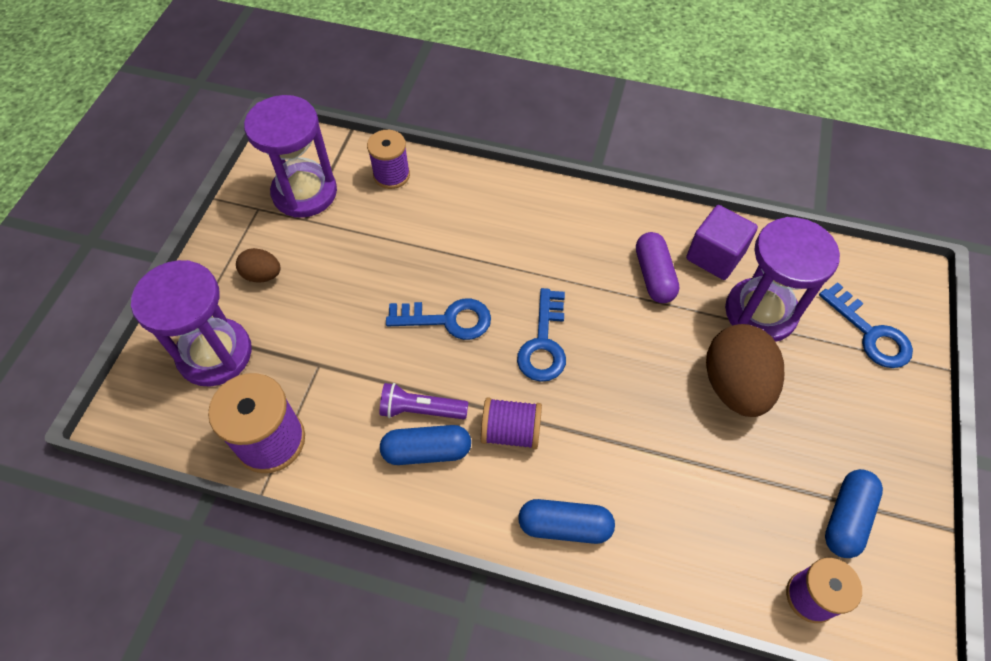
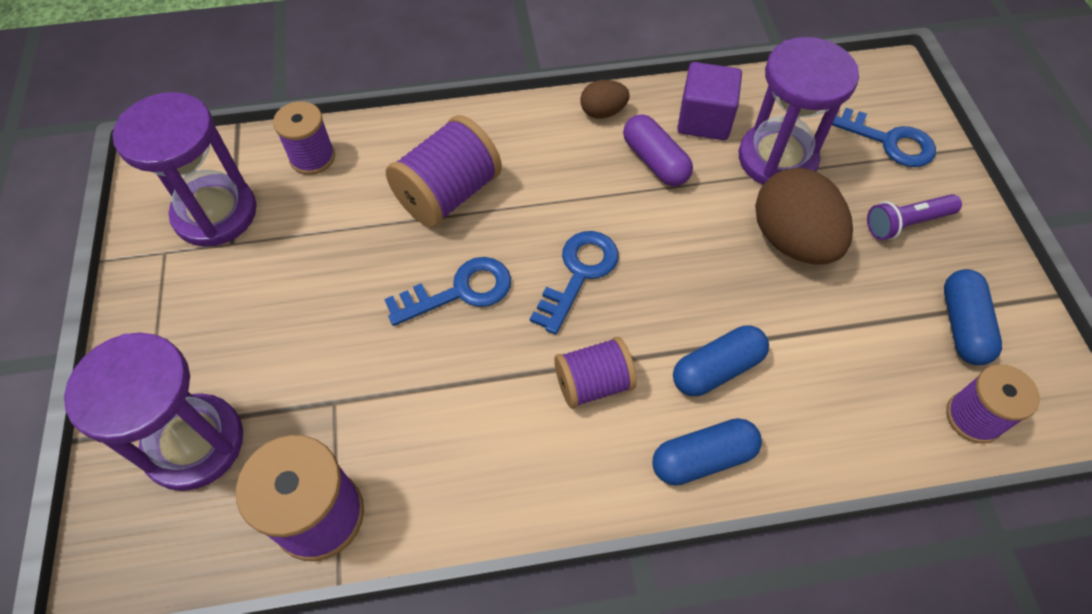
camera: 25 degrees left, 0 degrees up
(262, 275) = (210, 327): brown egg -> brown egg (603, 112)
(421, 410) = (482, 402): purple flashlight -> purple flashlight (906, 223)
(427, 451) = (511, 445): blue capsule -> blue capsule (717, 369)
(476, 241) = (448, 194): none -> purple spool
(544, 343) = (578, 274): blue key -> blue key turned 135 degrees counterclockwise

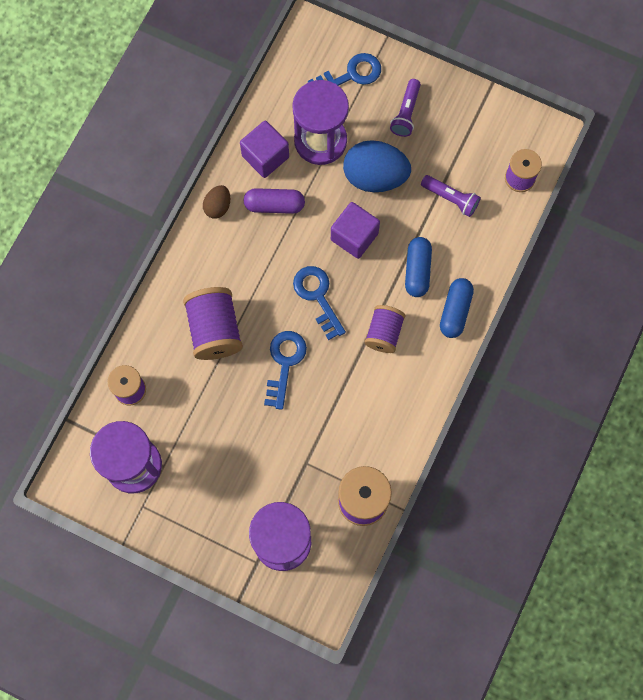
camera: 55 degrees left, 15 degrees up
(694, 266) = (354, 236): none -> purple cube
(792, 240) = (375, 177): brown egg -> blue egg
(854, 346) = (450, 198): none -> purple flashlight
(962, 325) = (476, 140): blue capsule -> none

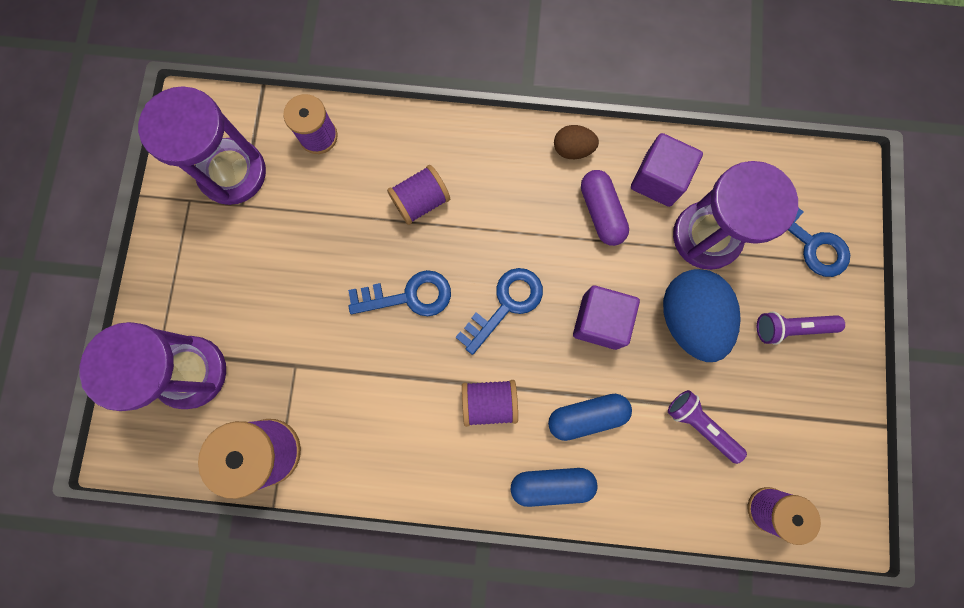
camera: 70 degrees right, 5 degrees up
(215, 330) = (421, 202): purple spool -> purple spool, size x0.65
(450, 198) = (700, 426): purple flashlight -> purple flashlight turned 120 degrees clockwise

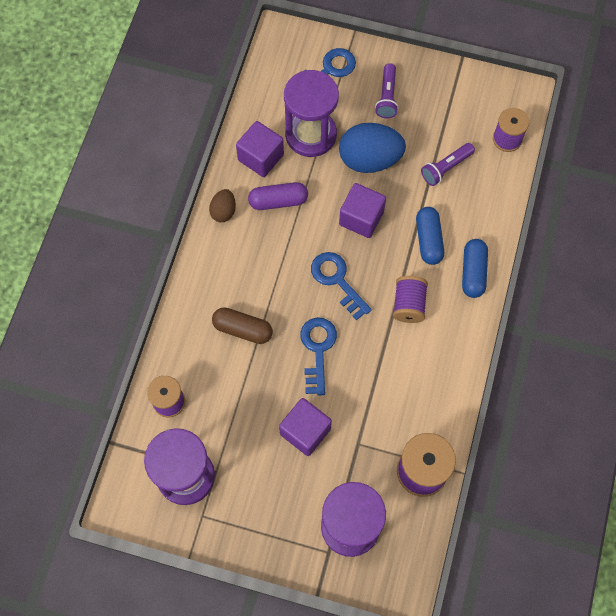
camera: 80 degrees left, 10 degrees down
(302, 299) = (305, 431): none -> purple cube
(421, 202) = (243, 329): purple spool -> brown capsule

